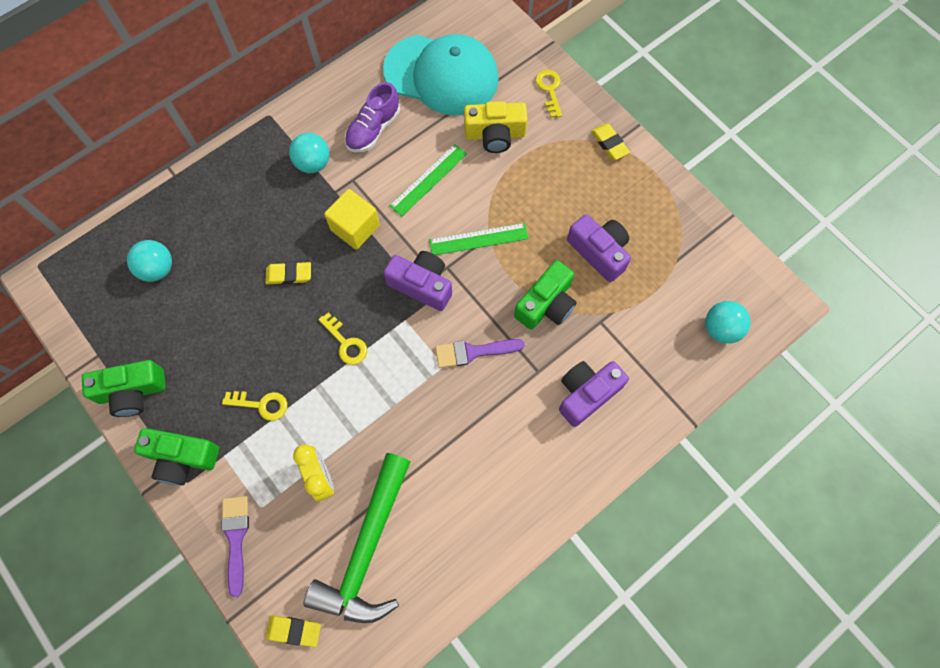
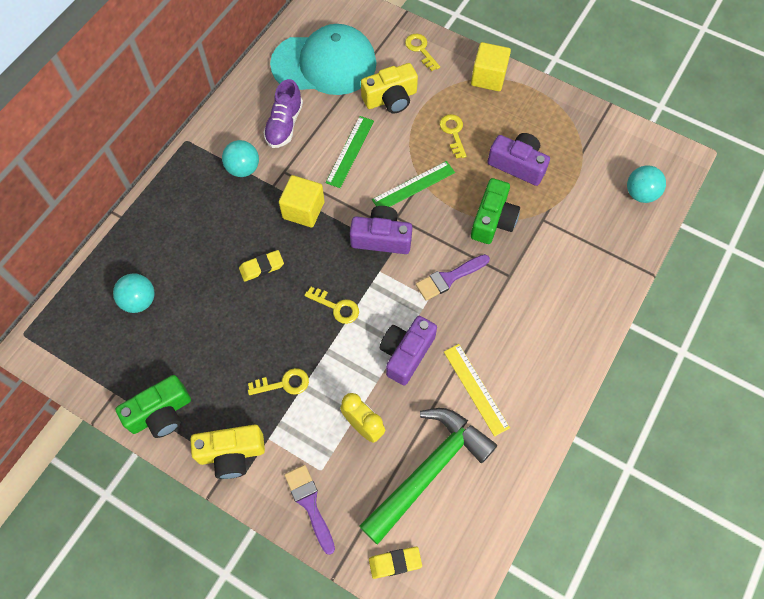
camera: 20 degrees left, 5 degrees down
(182, 458) = (231, 454): green camera -> yellow camera
(366, 549) = (428, 470): green hammer -> green hammer turned 135 degrees counterclockwise
(451, 481) = (476, 389): none -> yellow ruler
(545, 194) = (453, 133): none -> yellow key
(586, 394) = (557, 280): purple camera -> purple camera (406, 353)
(609, 143) = (488, 77): yellow eraser -> yellow cube

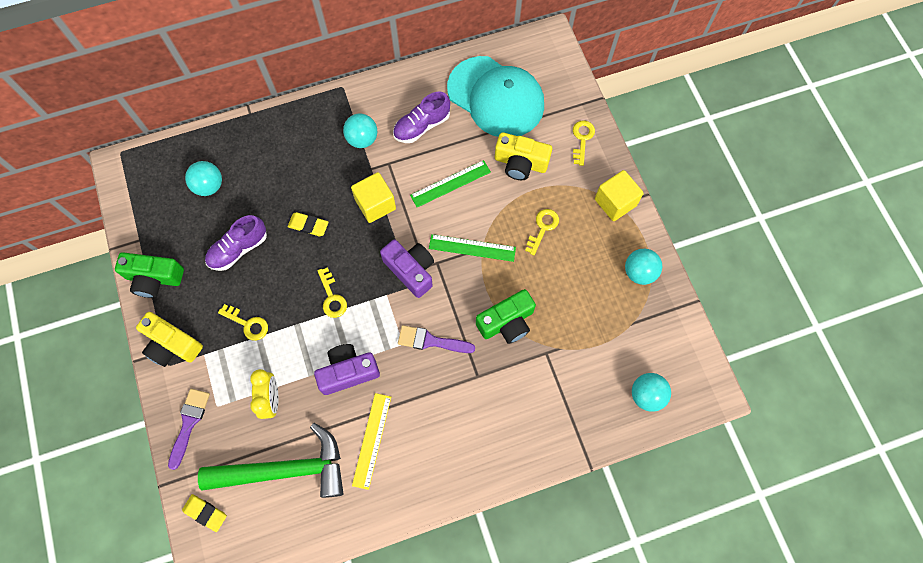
camera: 40 degrees right, 5 degrees up
(217, 331) = (238, 249): none -> purple shoe
(517, 165) = (569, 293): purple camera -> none
(553, 113) = (639, 272): none -> turquoise ball

